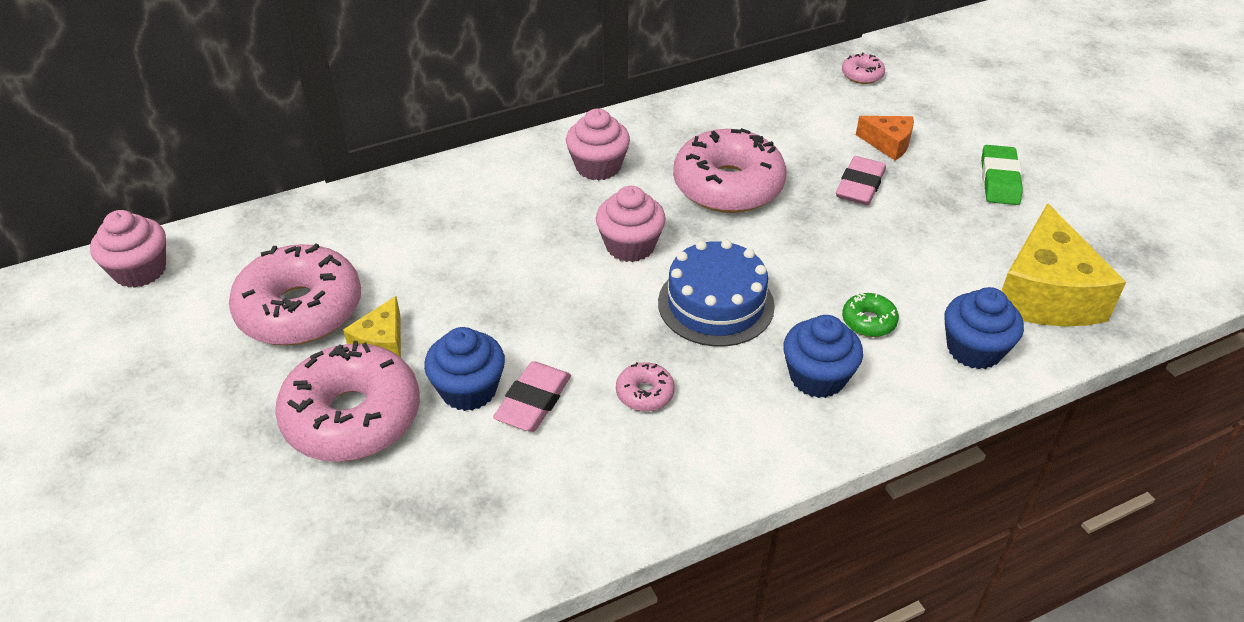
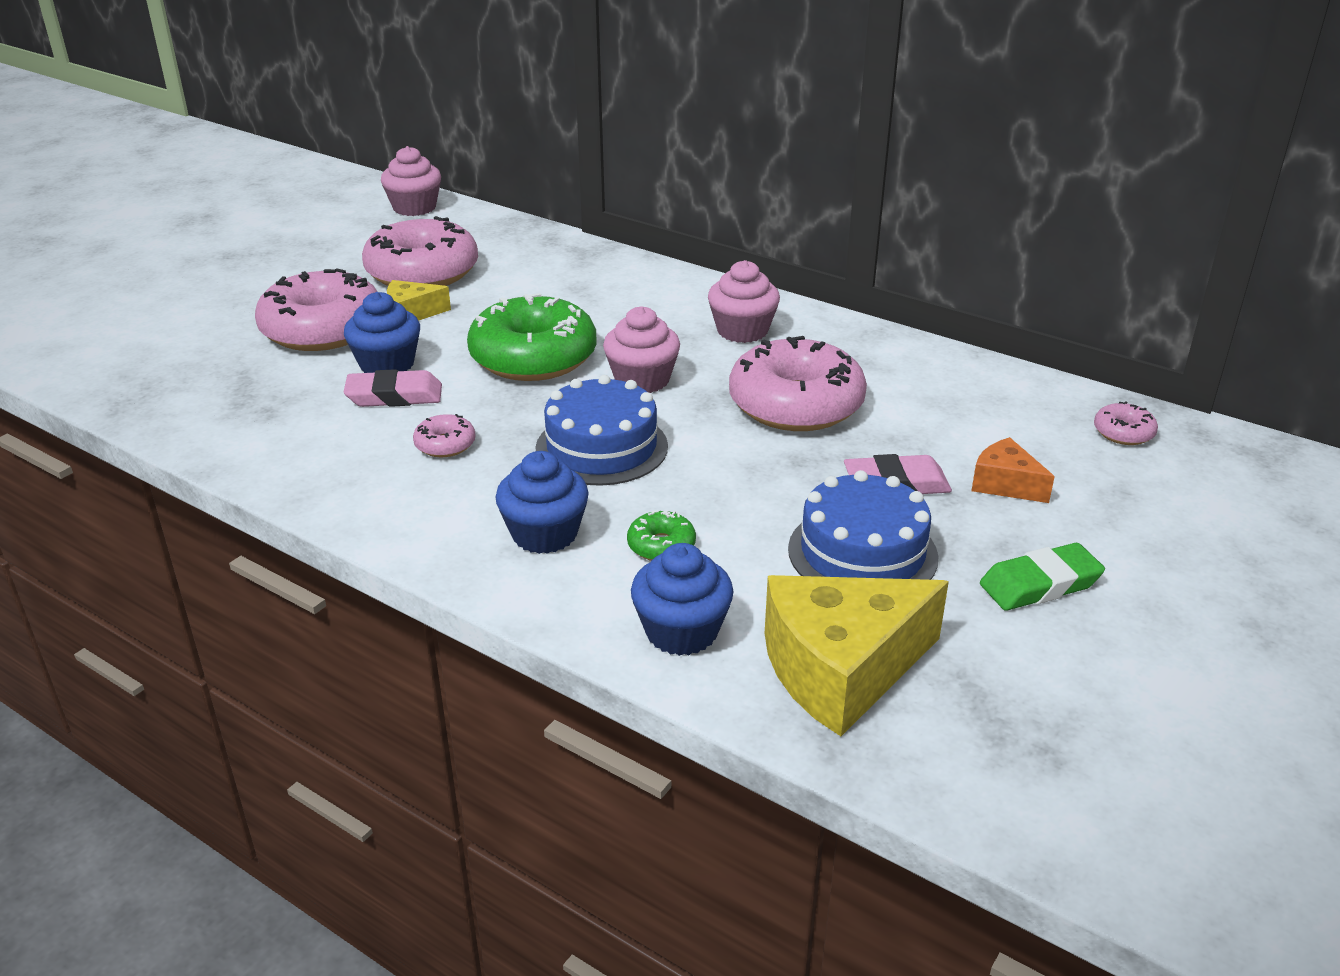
camera: 60 degrees right, 10 degrees down
(540, 292) = (533, 357): none -> green donut
(888, 144) = (1005, 484): orange cheese -> orange cheese turned 135 degrees clockwise
(929, 234) = (862, 553): none -> blue cake

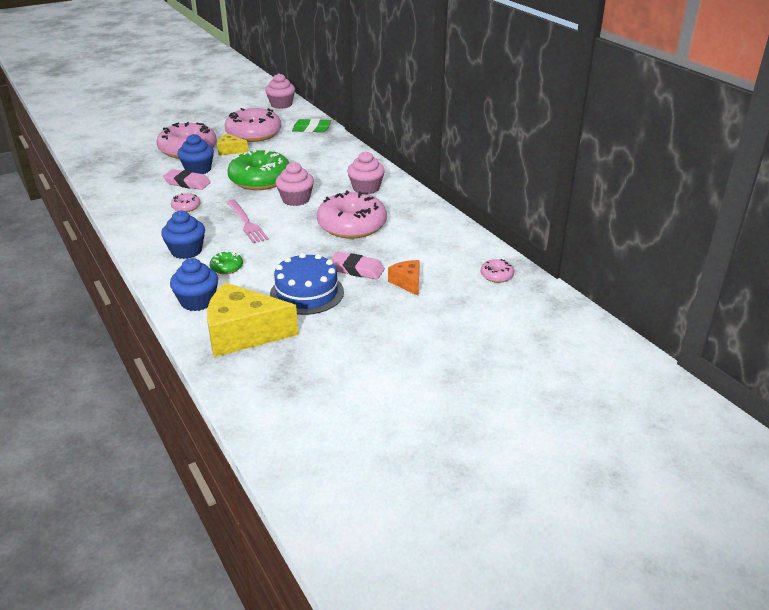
camera: 25 degrees right, 0 degrees up
(601, 447) = (247, 223): blue cake -> pink fork
(1040, 584) = (370, 327): green eraser -> green eraser (311, 129)

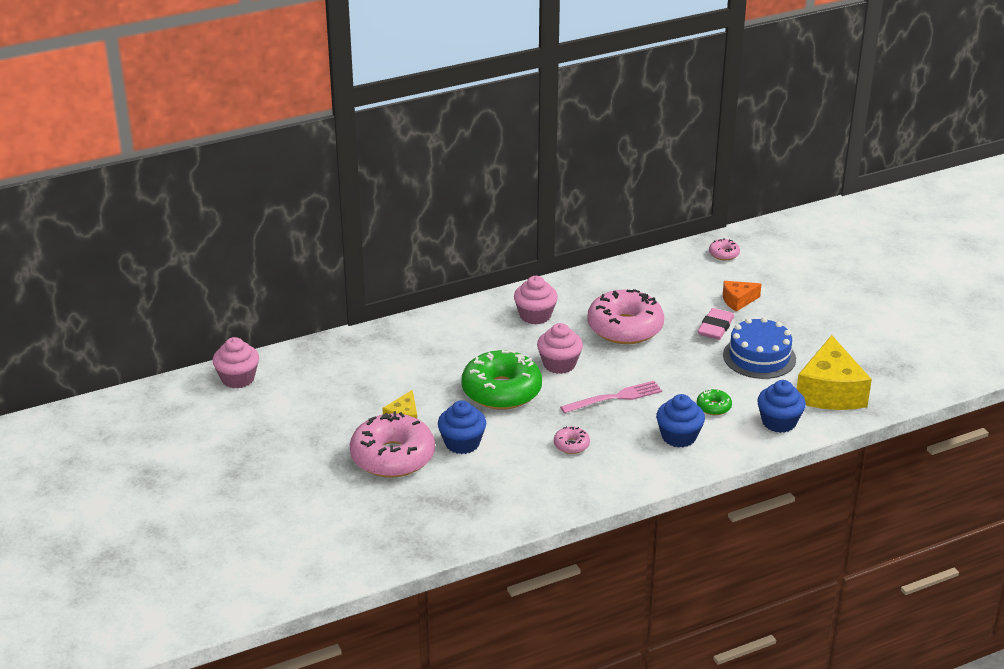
camera: 85 degrees left, 0 degrees up
(187, 183) = (503, 449): pink eraser -> none
(254, 134) = (348, 401): pink donut -> none
(311, 129) = (343, 352): green eraser -> none

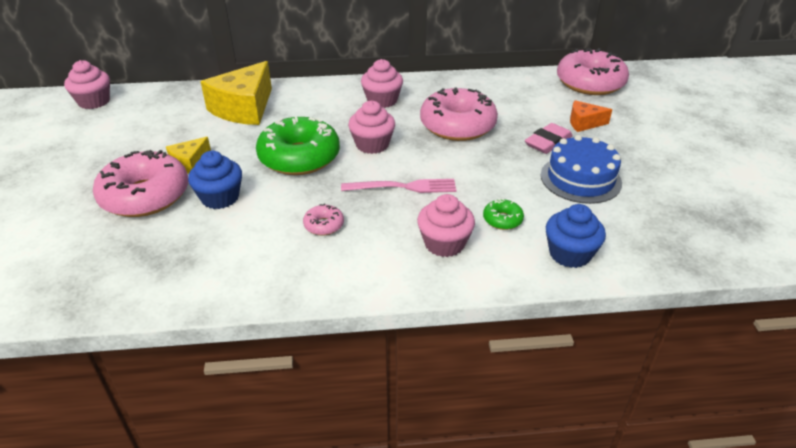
camera: 20 degrees right, 5 degrees up
(679, 436) = (444, 243): blue cupcake -> pink cupcake
(724, 254) = (590, 83): pink donut -> pink donut, size x2.32
(830, 392) = (647, 233): yellow cheese -> yellow cheese (244, 108)

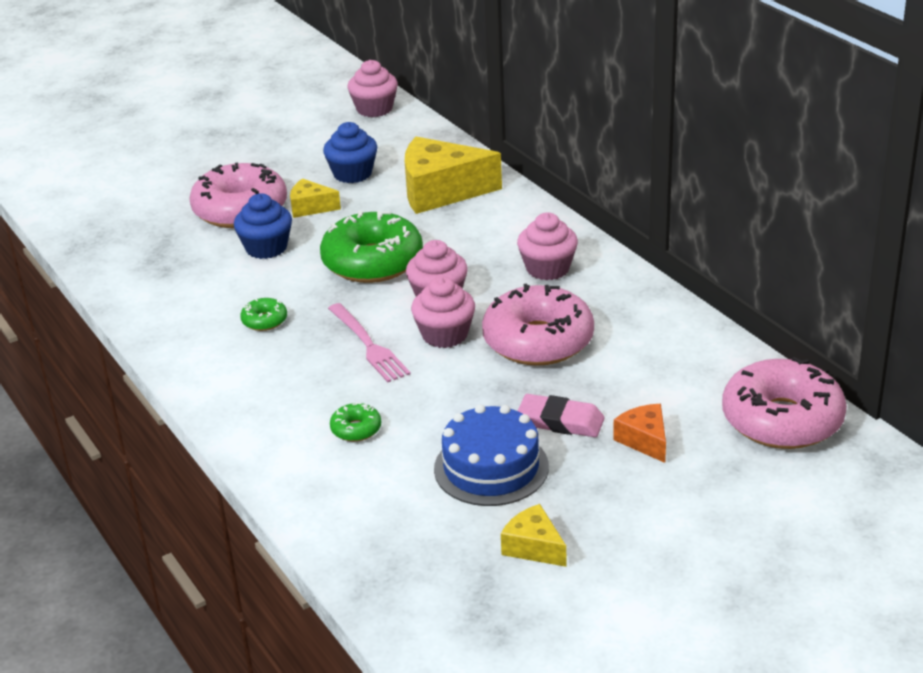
camera: 65 degrees right, 5 degrees down
(324, 225) = (264, 321): pink donut -> green donut
(444, 243) = (285, 402): pink cupcake -> pink cupcake (445, 335)
(569, 254) = (324, 492): blue cupcake -> blue cupcake (352, 174)
(669, 187) = (533, 547): none -> yellow cheese

